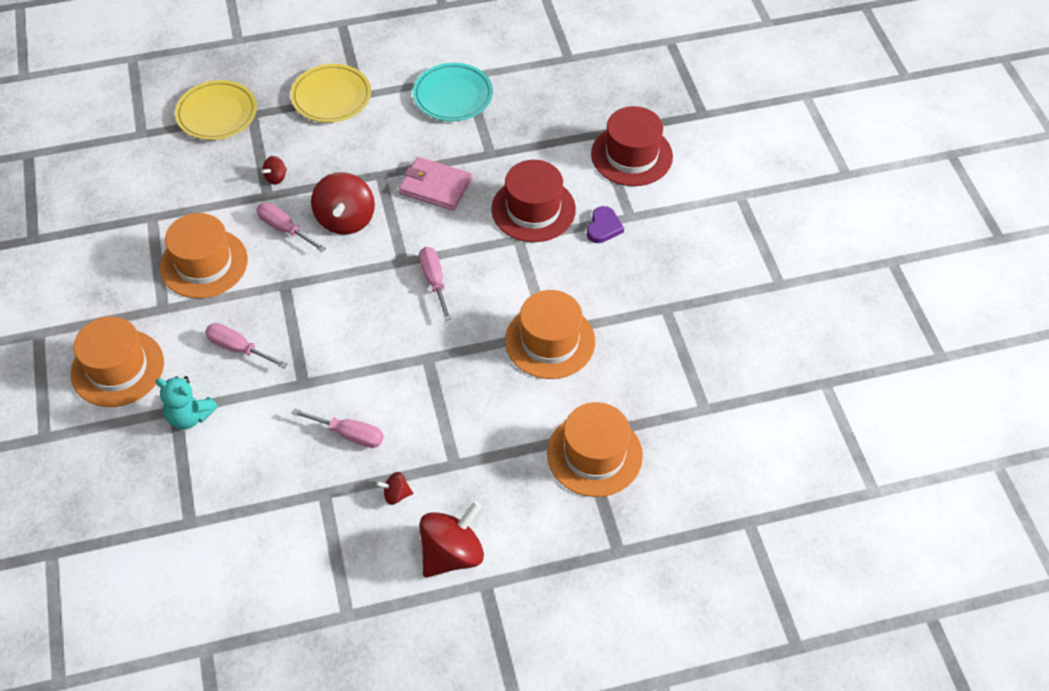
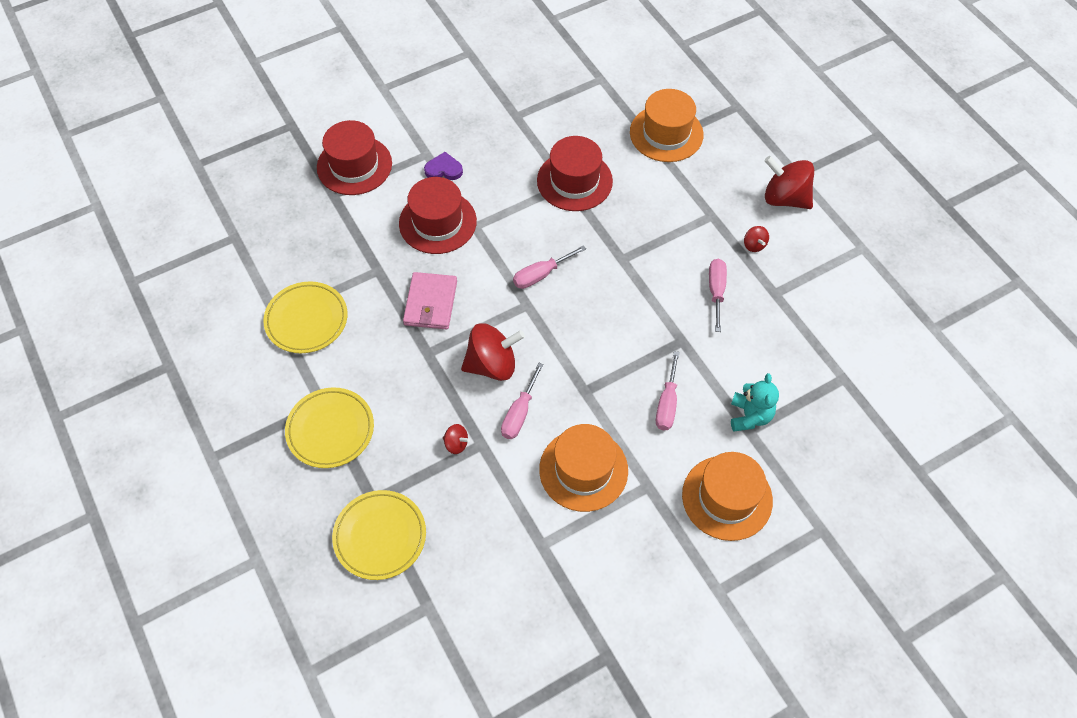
camera: 105 degrees left, 5 degrees up
(453, 96) = (306, 320): turquoise plate -> yellow plate
(550, 341) = (574, 181): orange hat -> red hat

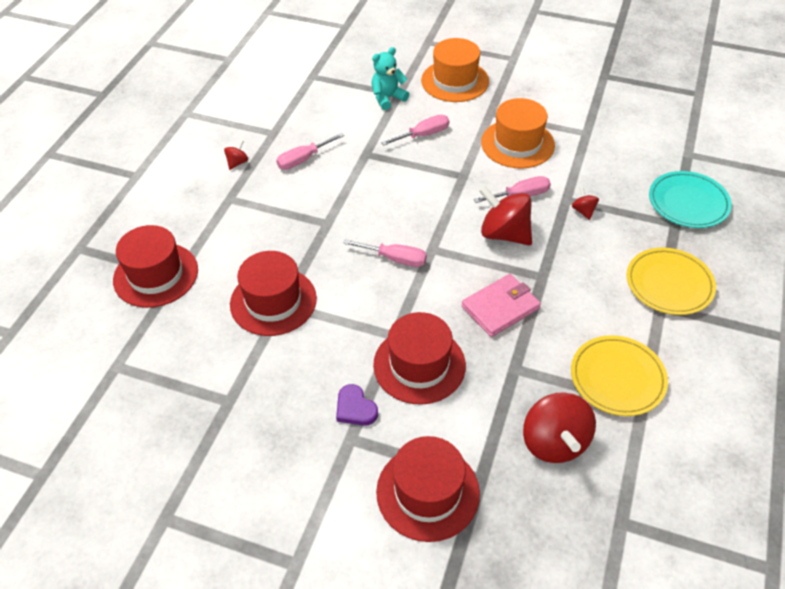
camera: 130 degrees left, 10 degrees down
(380, 536) = (688, 203): yellow plate -> turquoise plate
(666, 133) = (156, 275): orange hat -> red hat
(784, 198) = (171, 170): red spinning top -> red spinning top (554, 442)

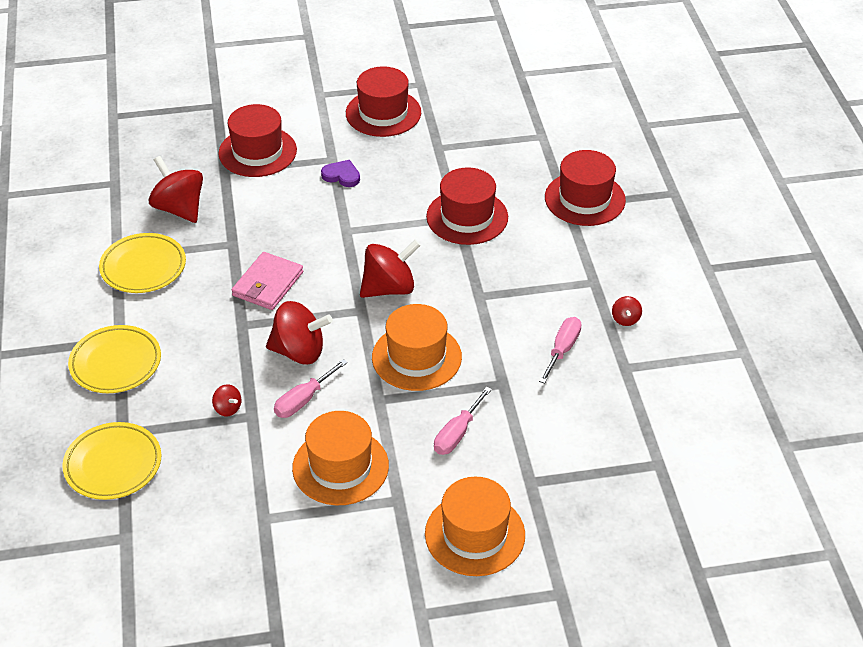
camera: 150 degrees right, 5 degrees down
(387, 98) = (538, 469): turquoise teddy bear -> none
(395, 259) = (389, 288): pink screwdriver -> red spinning top
(414, 194) = (416, 357): none -> orange hat
(419, 365) = (311, 218): red hat -> red hat (383, 113)
(688, 203) = (113, 464): turquoise plate -> yellow plate

